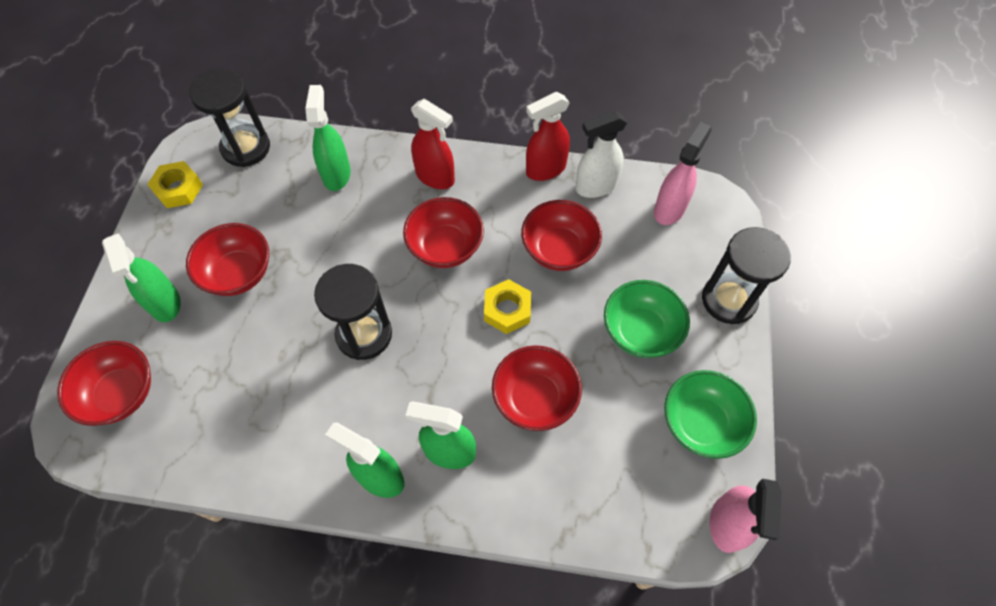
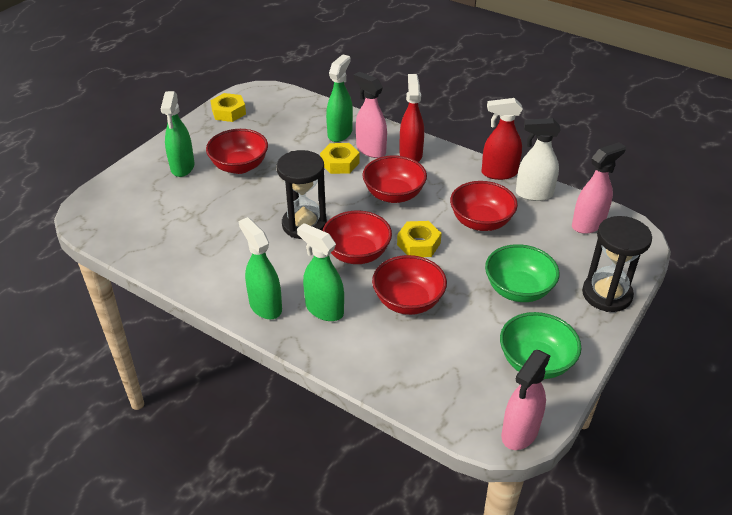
camera: 25 degrees right, 20 degrees down
(121, 393) = (125, 204): red bowl -> red bowl (357, 253)
(246, 147) = (286, 103): black hourglass -> none
(359, 221) = (340, 163): none -> yellow nut
(385, 187) = (370, 150): none -> pink spray bottle
(435, 177) = (410, 154): red spray bottle -> red spray bottle turned 150 degrees counterclockwise

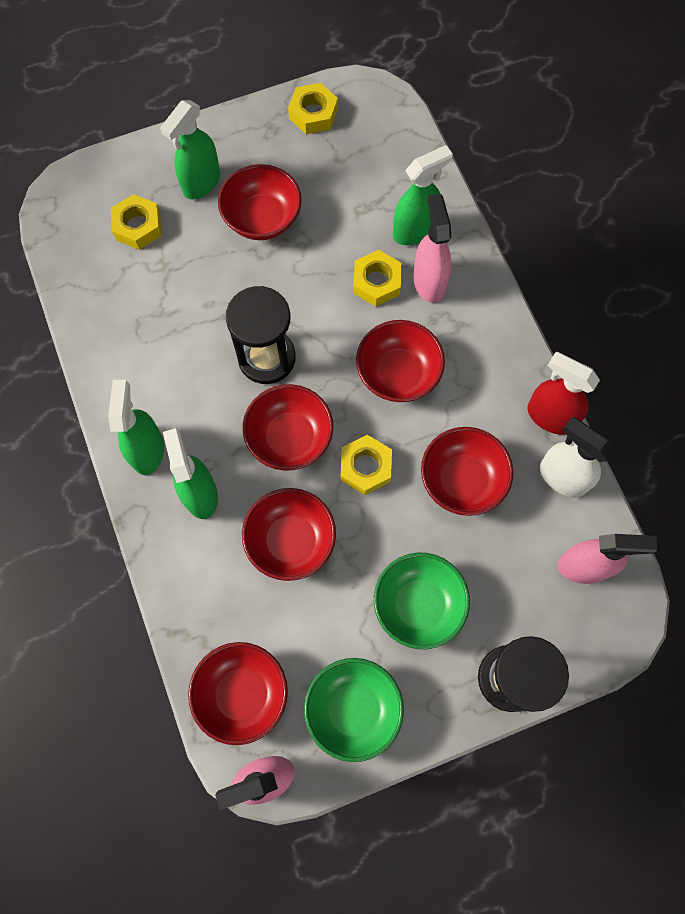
camera: 35 degrees right, 30 degrees up
(156, 203) = (138, 226): none -> yellow nut
(410, 154) = (470, 318): red spray bottle -> none
(457, 396) = (242, 693): none -> red bowl

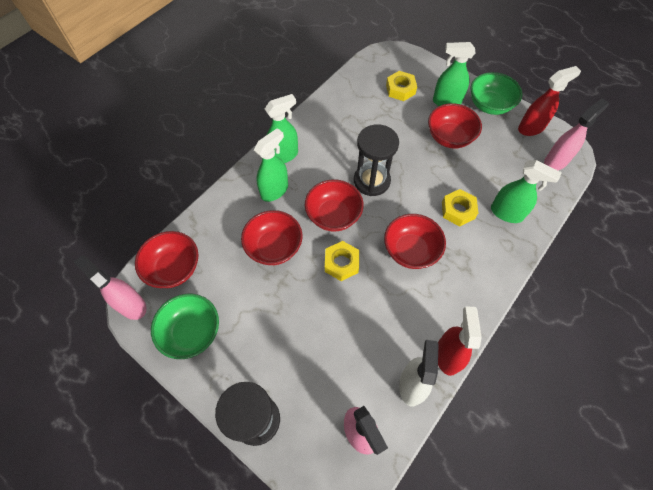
camera: 60 degrees right, 10 degrees down
(313, 114) = (531, 128): yellow nut -> red spray bottle
(418, 604) = (274, 337): green bowl -> green bowl (489, 105)
(429, 281) = (481, 237): pink spray bottle -> pink spray bottle (556, 161)
(462, 480) = (369, 322): red bowl -> none

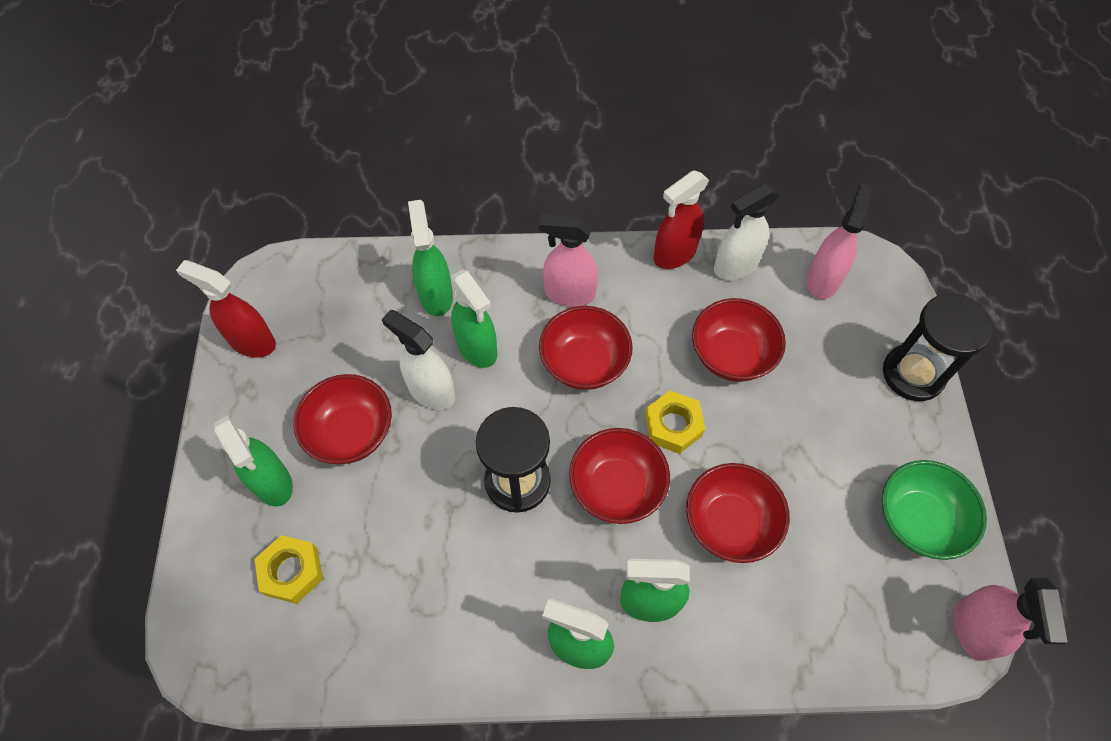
camera: 130 degrees left, 0 degrees up
(174, 268) = (882, 626): red bowl -> red bowl (731, 355)
(447, 177) = (431, 391): none -> white spray bottle
(458, 210) = (477, 348): yellow nut -> green spray bottle
(489, 105) = (238, 418): green bowl -> none
(556, 161) = (298, 285): pink spray bottle -> pink spray bottle (569, 293)

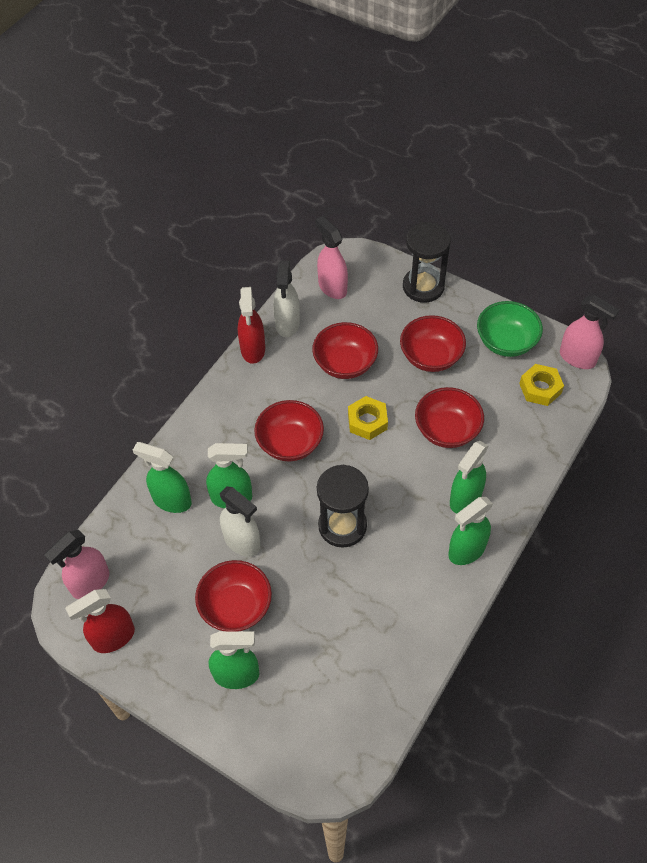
camera: 55 degrees left, 5 degrees down
(291, 571) = (310, 692): yellow nut -> yellow nut (540, 388)
(431, 391) = (242, 542): white spray bottle -> white spray bottle turned 120 degrees counterclockwise
(569, 293) = (234, 423): pink spray bottle -> pink spray bottle (90, 583)
(617, 487) = (385, 474): red bowl -> red bowl (431, 357)

